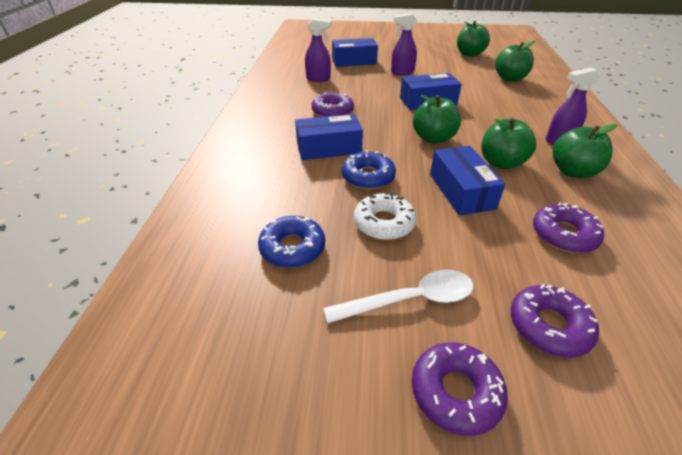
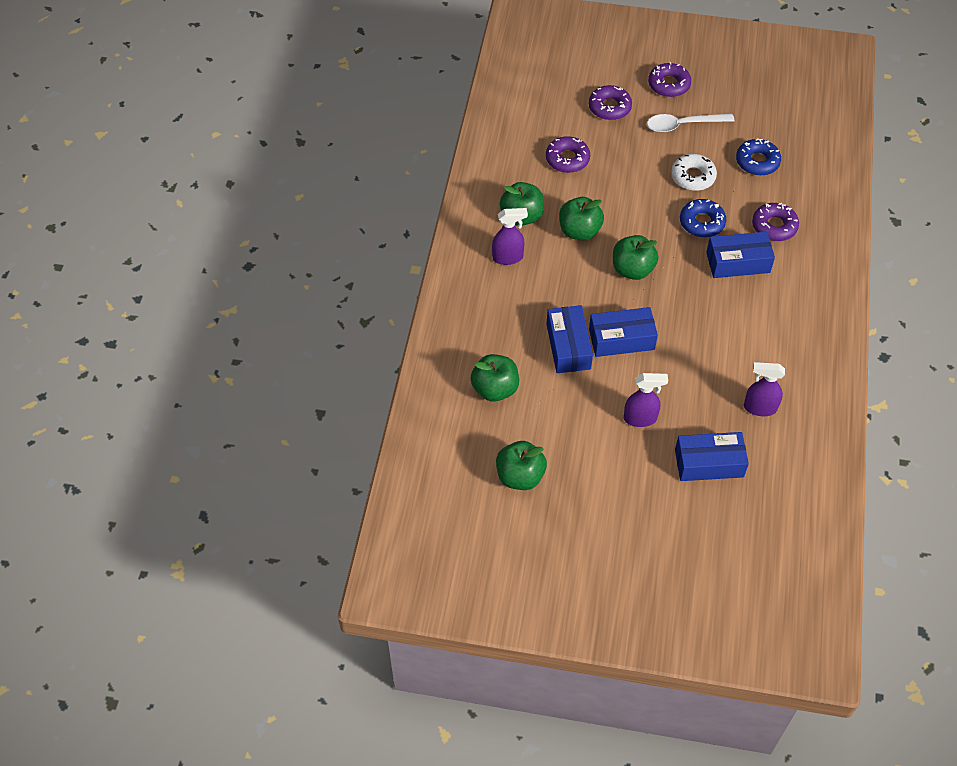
camera: 175 degrees left, 15 degrees up
(332, 111) = (736, 326): purple donut -> purple donut (774, 226)
(461, 191) = (626, 202): blue box -> blue box (568, 346)

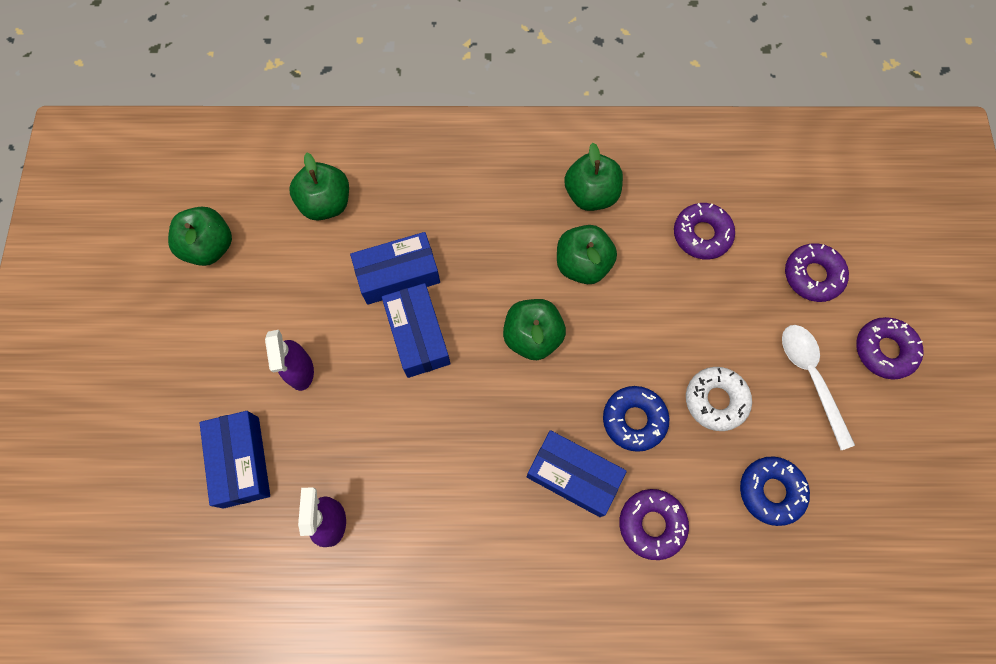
camera: 80 degrees right, 15 degrees up
(508, 257) = (522, 189): purple spray bottle -> none
(738, 262) = (573, 476): blue box -> blue box turned 45 degrees counterclockwise

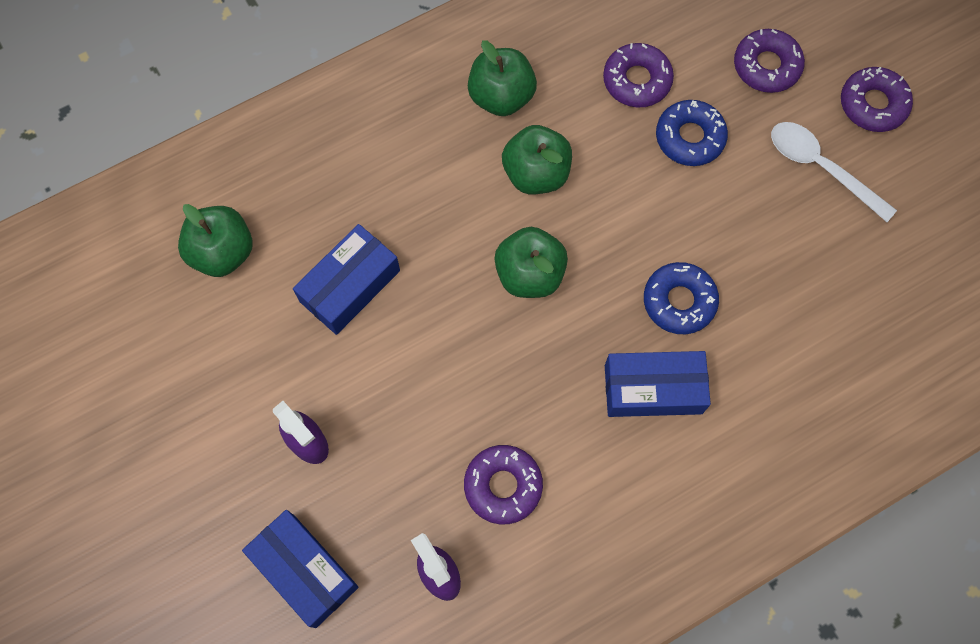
camera: 30 degrees left, 0 degrees up
(209, 247) = (120, 368): green apple -> none
(418, 335) = (411, 337): blue box -> none
(651, 524) = (754, 392): purple donut -> purple donut (503, 486)
(715, 400) = (745, 239): white donut -> none
(771, 491) = (846, 297): blue donut -> blue donut (689, 137)

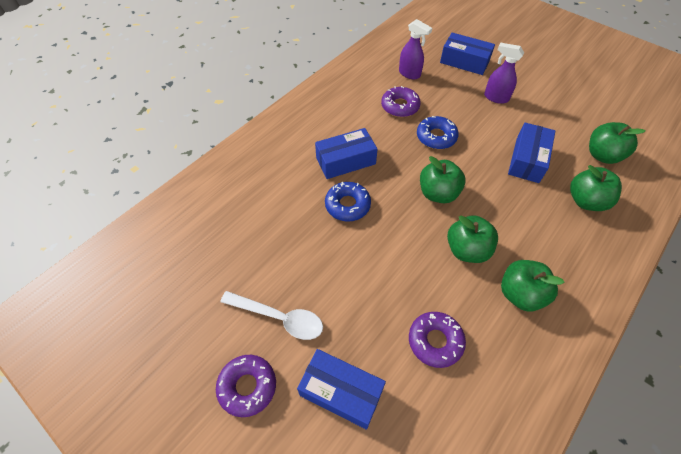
camera: 160 degrees right, 15 degrees down
(316, 186) = (586, 201): none -> green apple
(689, 137) = (379, 309): blue donut -> blue donut (436, 137)
(766, 66) = (341, 392): purple donut -> blue box

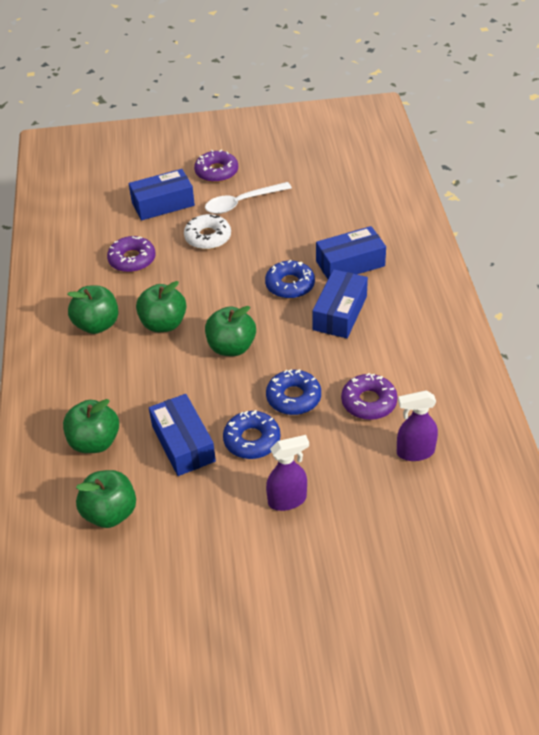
camera: 135 degrees right, 10 degrees down
(350, 305) = (208, 237): none -> white donut
(464, 62) = (381, 528): blue box -> blue box (350, 264)
(484, 134) = (252, 440): none -> blue donut

